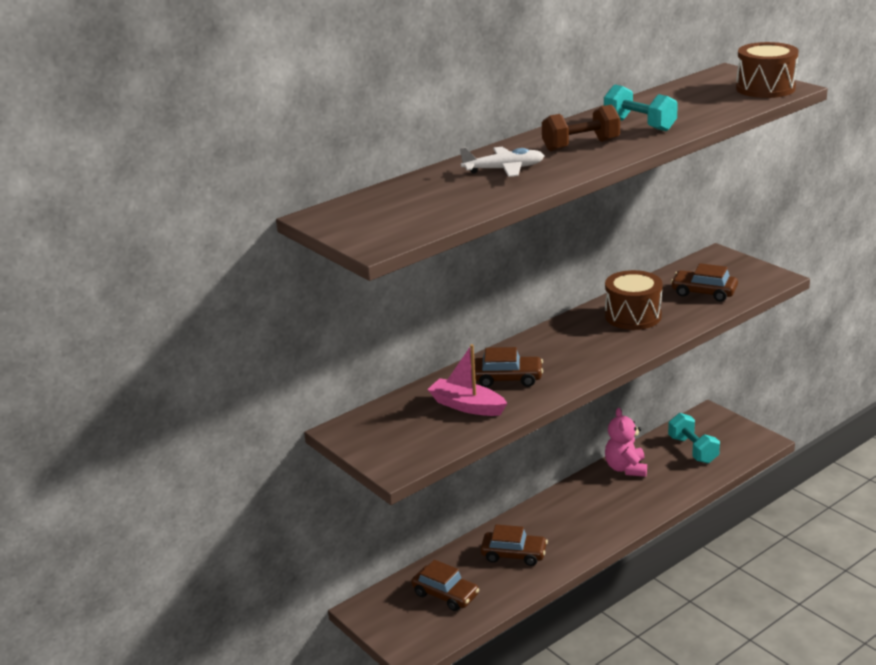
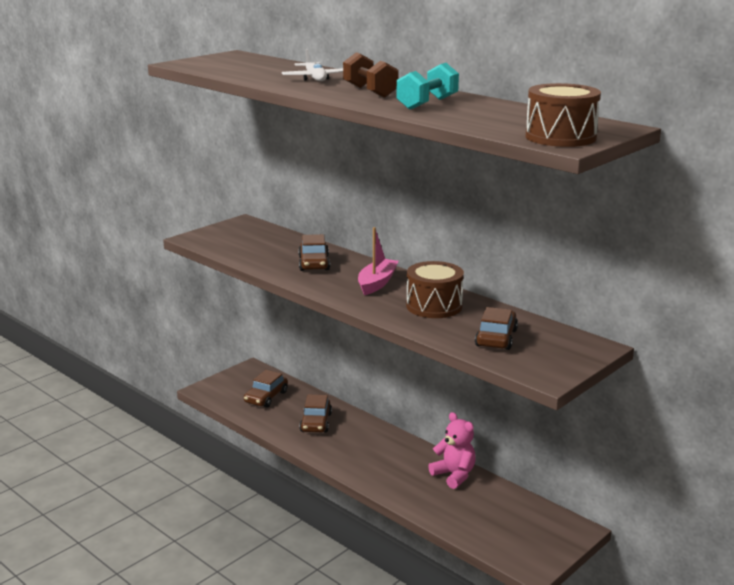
camera: 80 degrees right, 5 degrees down
(467, 406) = (272, 253): pink boat -> pink boat (377, 283)
(626, 468) = (454, 475): pink teddy bear -> pink teddy bear turned 60 degrees clockwise
(693, 450) = (499, 516): turquoise dumbbell -> none

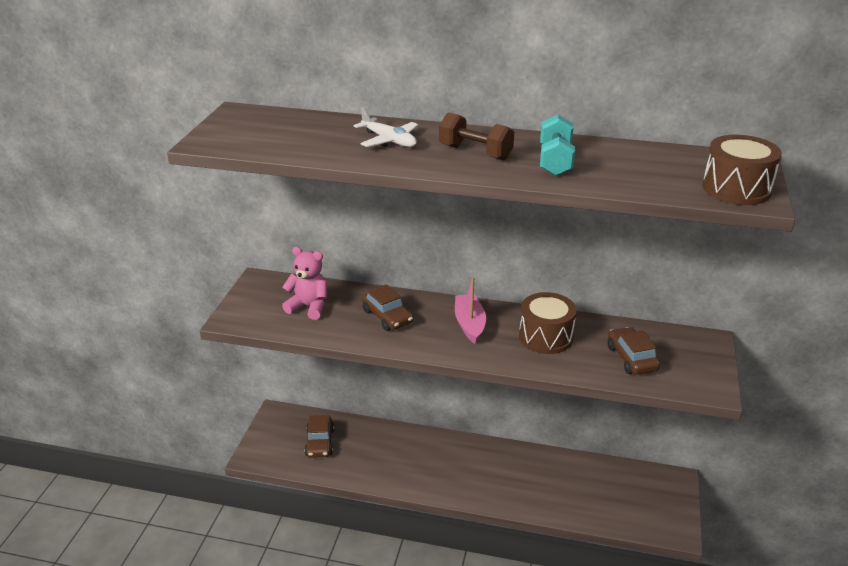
camera: 30 degrees left, 10 degrees up
(316, 422) = (390, 454): brown car -> none
(454, 475) = (548, 464): pink teddy bear -> pink teddy bear (309, 307)

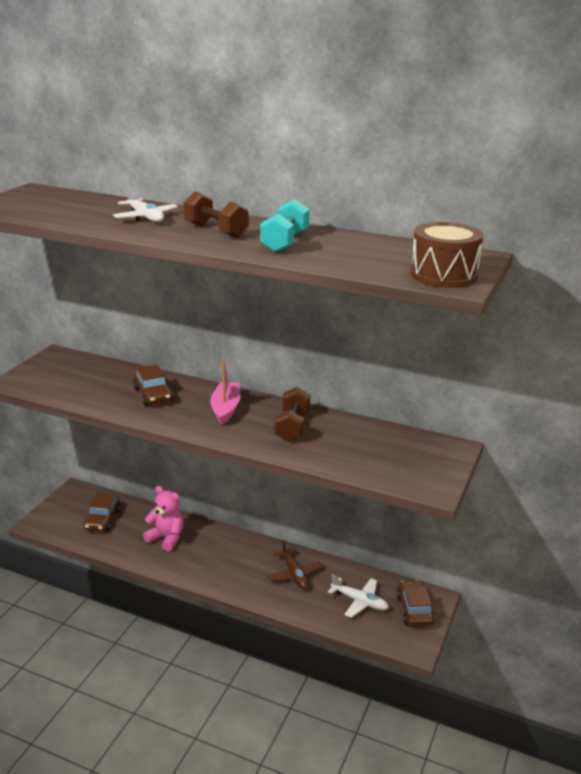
camera: 10 degrees right, 5 degrees down
(309, 307) = (87, 380): pink teddy bear -> pink teddy bear (166, 538)
(536, 474) = (294, 574): none -> brown plane
(545, 337) = (292, 427): brown drum -> brown dumbbell
(609, 493) = (360, 601): none -> white plane
(631, 358) = (366, 454): brown car -> brown car (414, 610)

